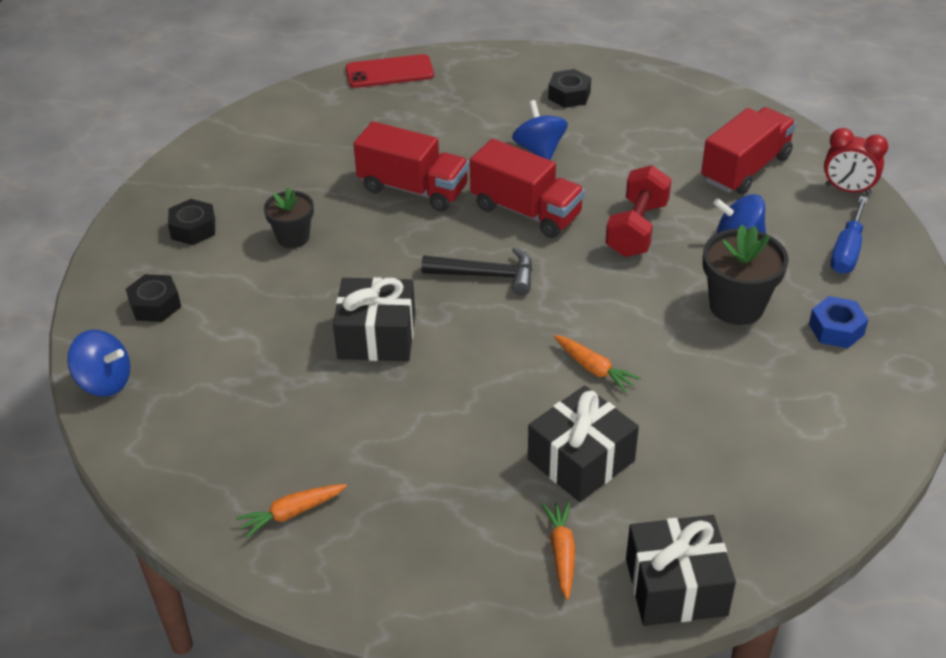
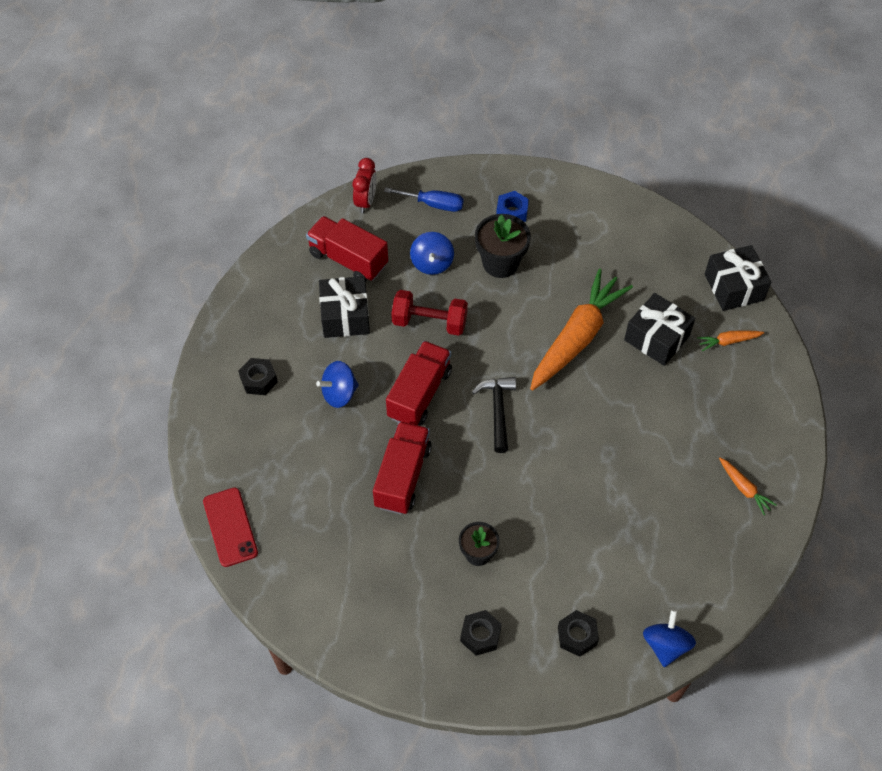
camera: 100 degrees left, 15 degrees up
(377, 336) = (576, 470): black gift -> black gift (345, 316)
(594, 369) = (577, 337): orange carrot -> orange carrot, size x2.37

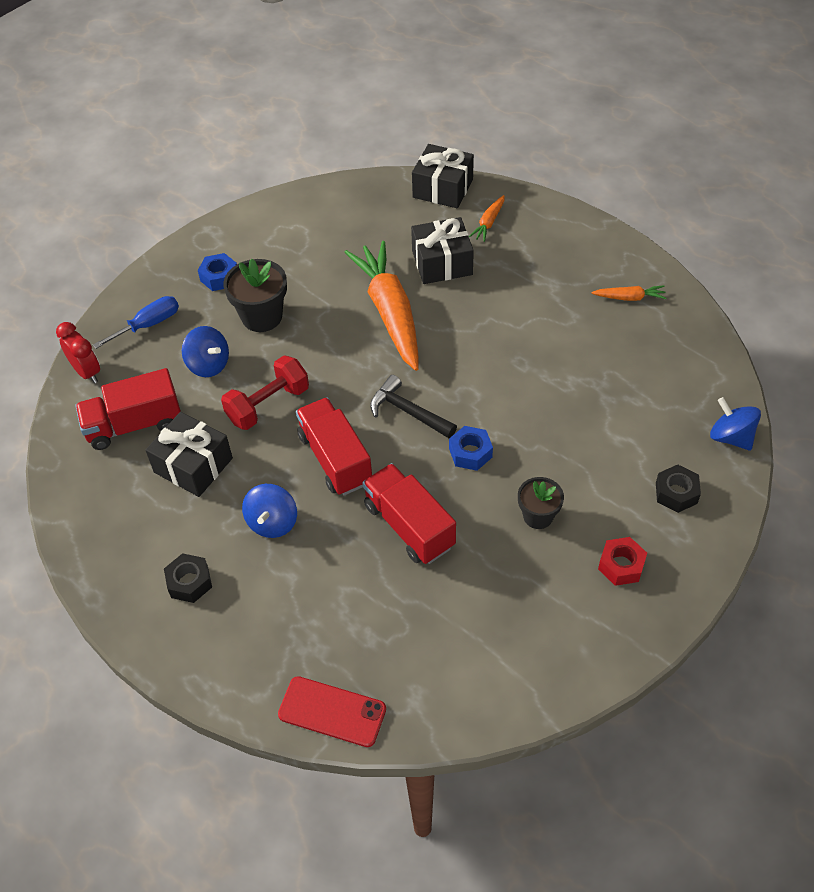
camera: 50 degrees left, 5 degrees down
(480, 635) = (621, 565): black nut -> red nut
(496, 474) = (470, 453): none -> blue nut

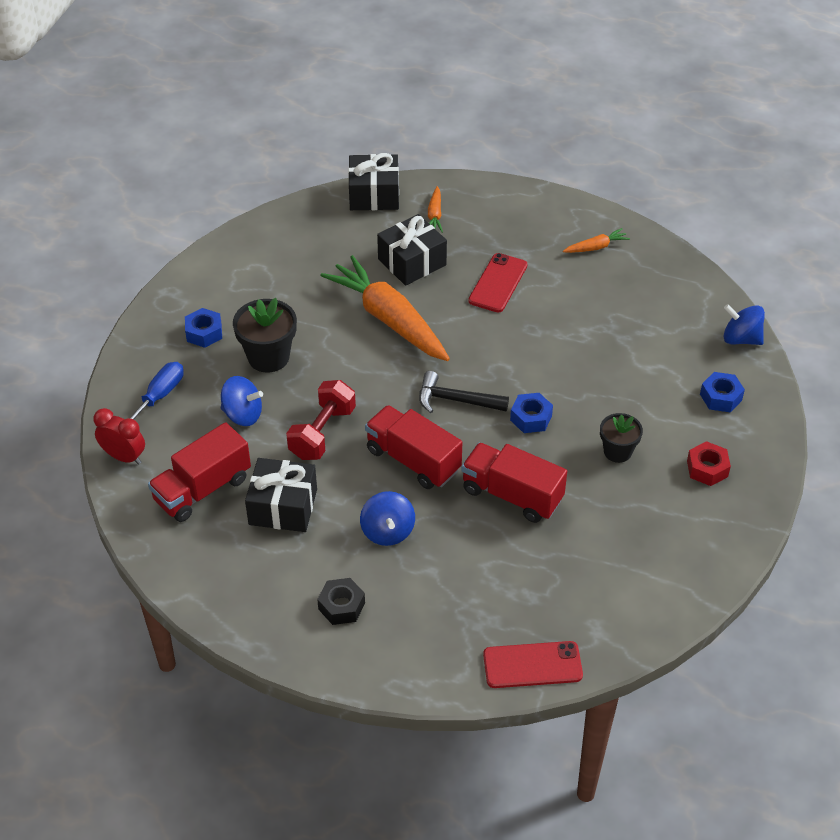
camera: 25 degrees left, 5 degrees down
(512, 306) = (498, 283): none -> red phone
(676, 493) = (721, 397): black nut -> blue nut

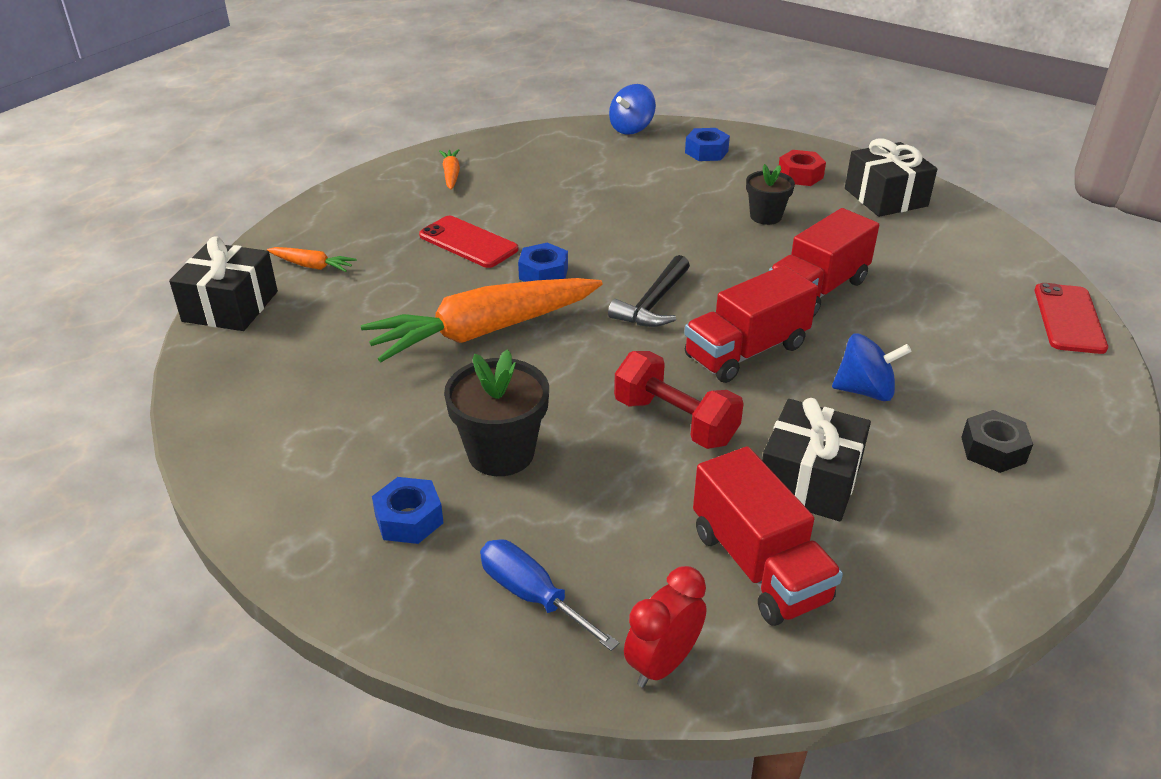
camera: 75 degrees left, 10 degrees down
(243, 414) = (612, 498): blue spinning top -> none
(412, 262) = (388, 297): black gift -> black gift (885, 197)
(531, 418) = (700, 258): blue nut -> blue nut (543, 273)

